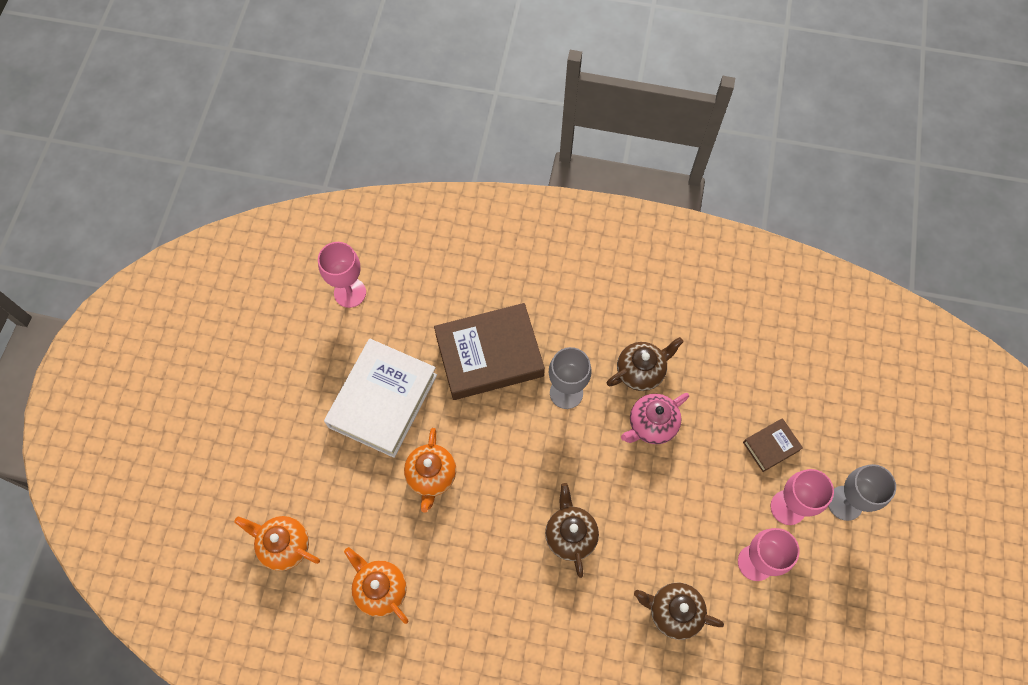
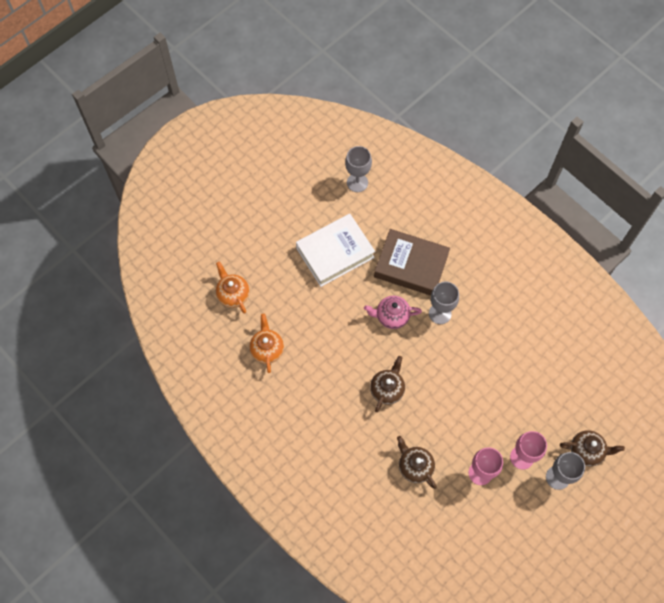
camera: 35 degrees right, 0 degrees up
(350, 293) = (357, 182): pink goblet -> grey goblet
(431, 476) = (333, 309): orange teapot -> none
(641, 371) = (491, 329): brown teapot -> brown teapot (586, 451)
(651, 425) = (476, 362): pink teapot -> pink teapot (391, 316)
(771, 446) = (537, 419): brown book -> none

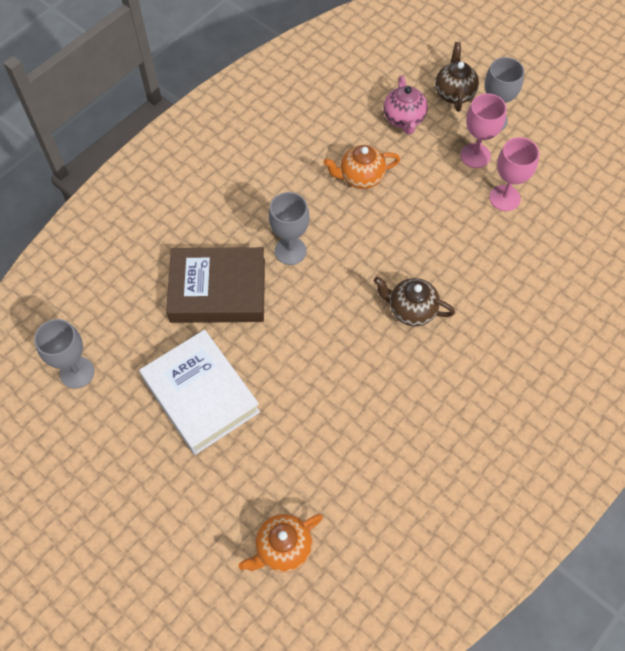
camera: 95 degrees left, 5 degrees down
(267, 349) = (372, 482): orange teapot -> orange teapot (360, 177)
(391, 316) = (300, 311): pink teapot -> pink teapot (404, 119)
(411, 265) = (218, 290): brown book -> brown book turned 75 degrees clockwise
(415, 466) = (512, 271): brown teapot -> none

